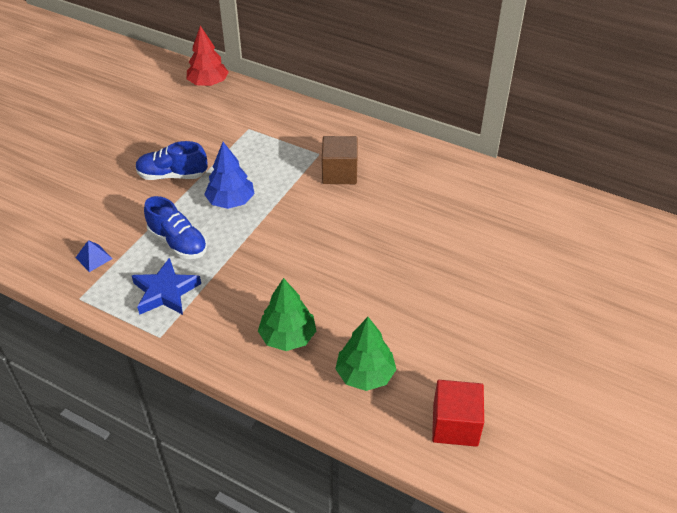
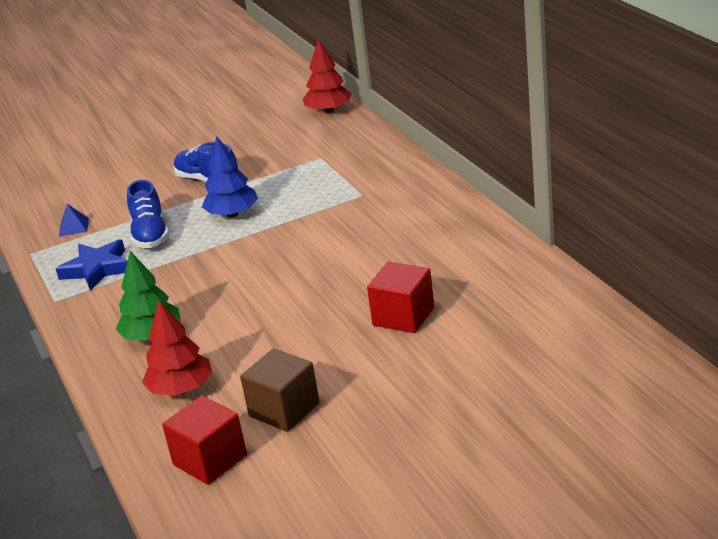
camera: 40 degrees right, 15 degrees down
(339, 173) = (361, 217): brown cube -> brown cube (284, 410)
(365, 374) = (181, 389): green tree -> red tree
(460, 248) = (403, 316): none -> red cube

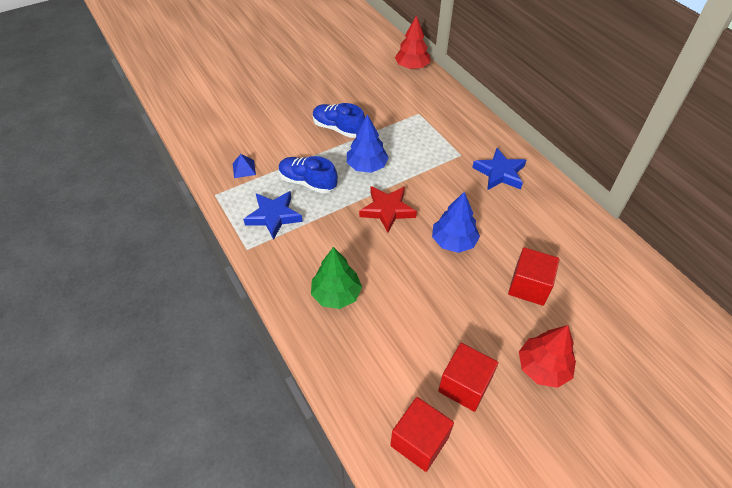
camera: 10 degrees left, 20 degrees up
(150, 235) = (307, 182): blue shoe -> blue shoe turned 135 degrees clockwise
(181, 389) = (375, 357): red tree -> red tree (543, 368)
(244, 255) = (387, 210): none -> red star
(284, 410) = (464, 385): brown cube -> red cube
(320, 279) = (453, 241): none -> blue tree
(408, 210) = (499, 173): none -> blue star

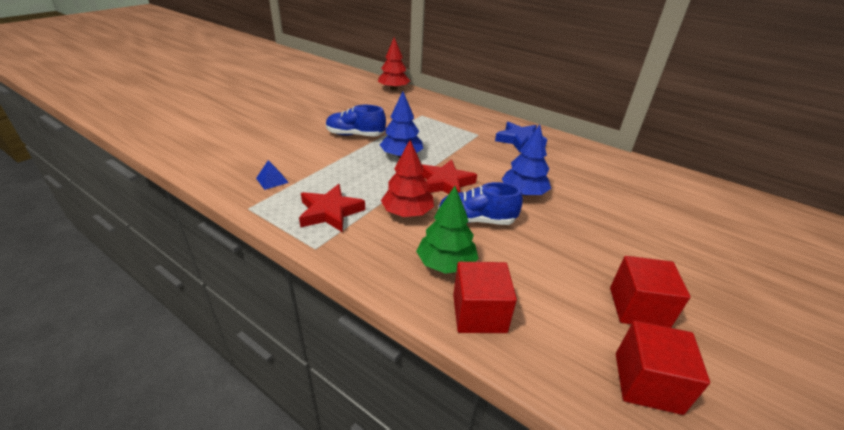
camera: 25 degrees left, 15 degrees down
(274, 216) = (330, 212): blue star -> red star
(307, 182) = (350, 178): blue shoe -> blue shoe (476, 220)
(529, 286) = (614, 210): red cube -> red cube (479, 313)
(543, 368) = (686, 269): red tree -> red tree (407, 213)

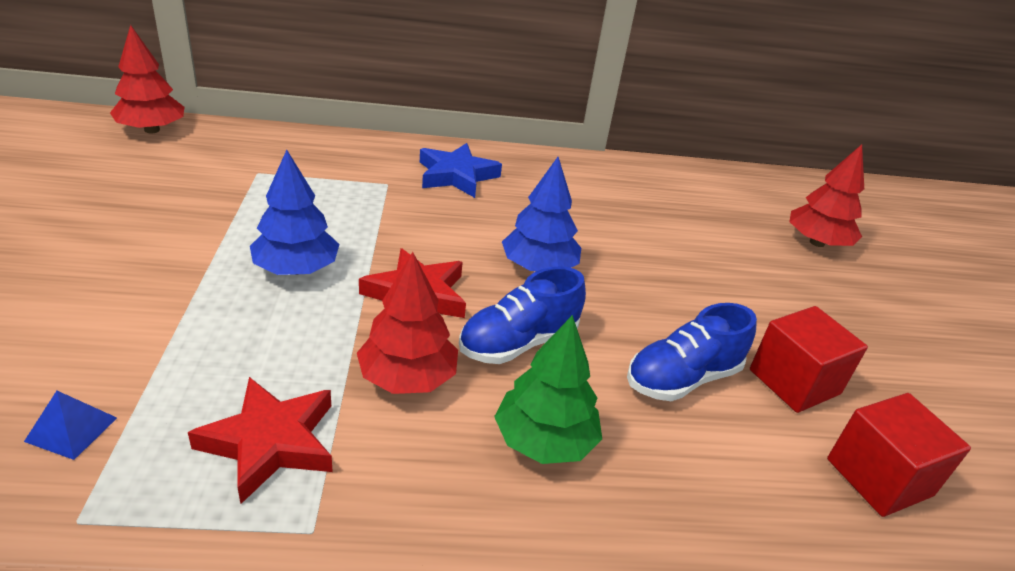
camera: 40 degrees left, 0 degrees up
(355, 135) = (164, 255): blue shoe -> blue shoe (682, 378)
(479, 313) = (654, 497): red cube -> none
(754, 247) = (817, 243): none -> red tree

